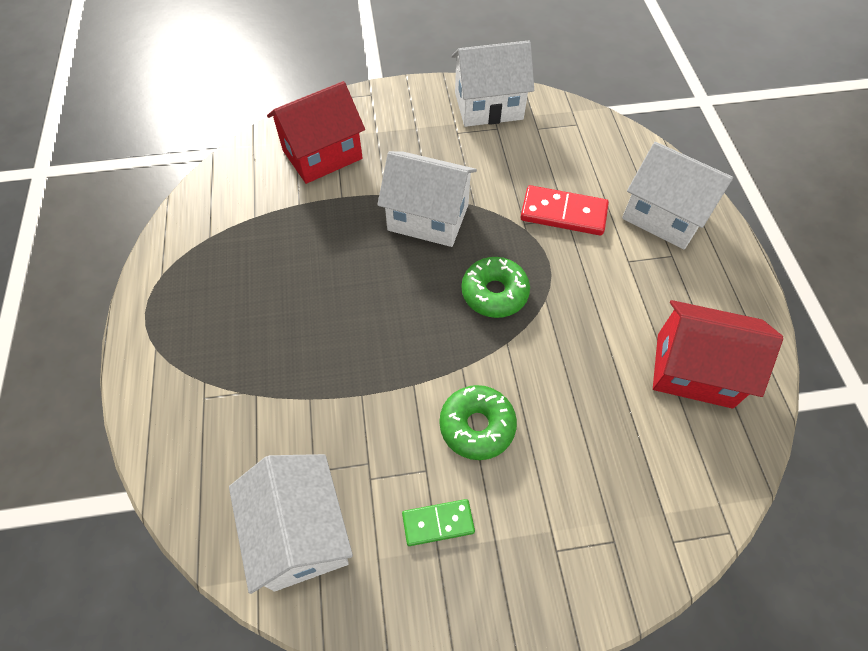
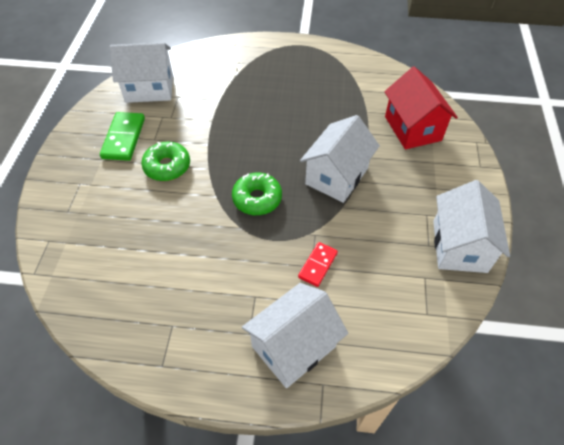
camera: 105 degrees right, 5 degrees down
(438, 523) = (124, 138): green domino -> green domino, size x1.59
(563, 213) = (317, 265): red domino -> red domino, size x0.63
(694, 370) = (143, 302): red house -> none

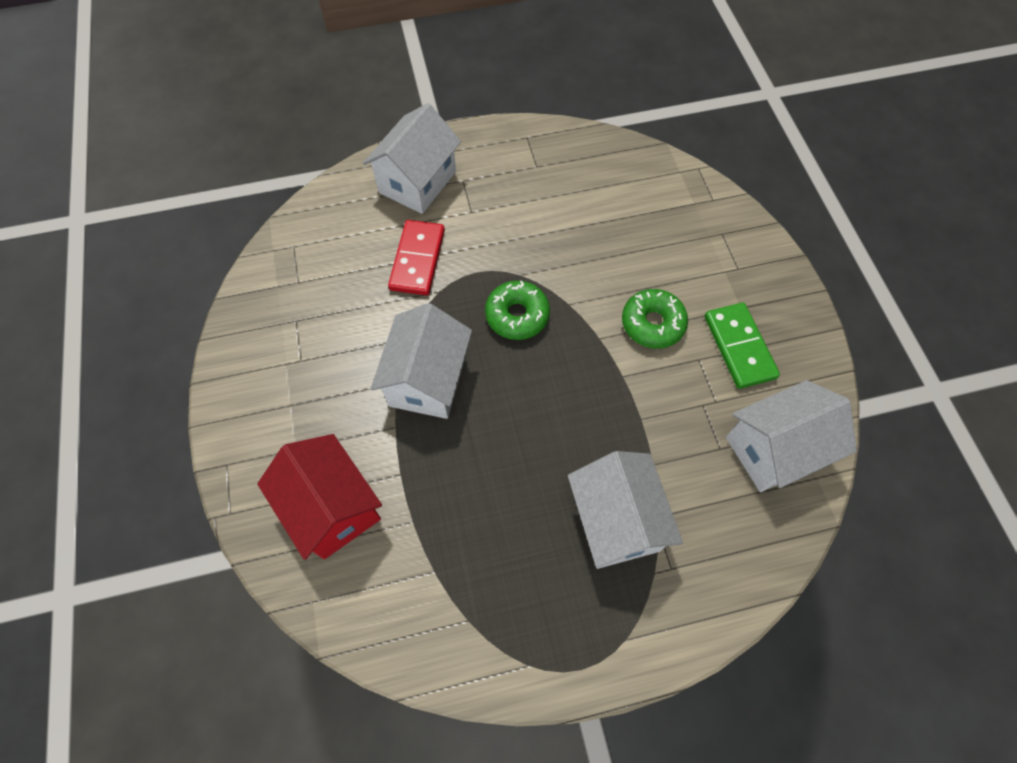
camera: 160 degrees right, 10 degrees up
(317, 265) = (418, 260): red domino -> red domino, size x1.59
(459, 246) = (258, 330): white house -> white house (615, 521)

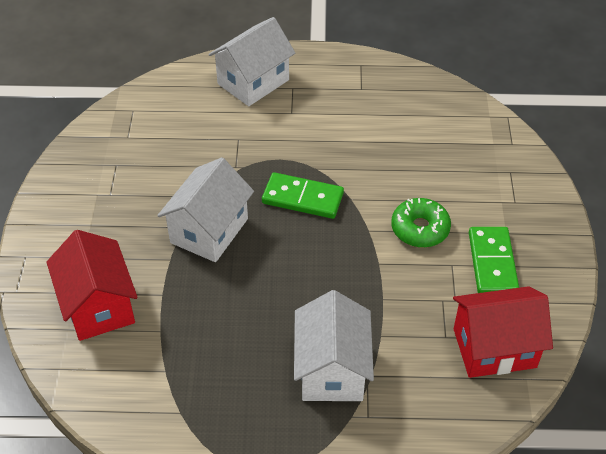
camera: 15 degrees right, 15 degrees down
(418, 260) = (232, 140): red domino -> none
(517, 315) = (302, 198): green donut -> green domino
(774, 449) = (494, 348): white house -> red house

